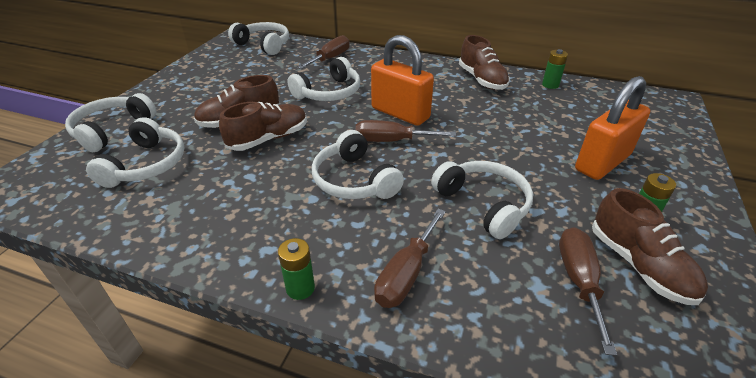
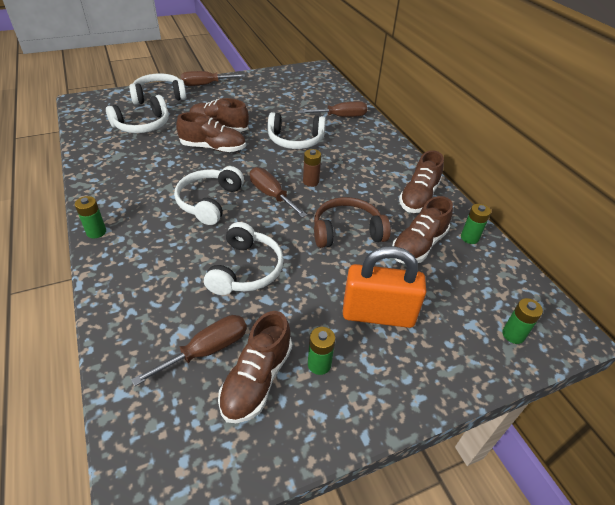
camera: 45 degrees right, 5 degrees up
(264, 45) = (317, 84): white headphones -> none
(400, 113) = (311, 182): orange padlock -> brown battery
(406, 274) = (143, 266): brown screwdriver -> brown screwdriver (205, 85)
(488, 128) = (347, 231): none -> brown headphones
(538, 107) = (418, 245): none -> brown shoe
(663, 119) = (513, 335): none -> green battery

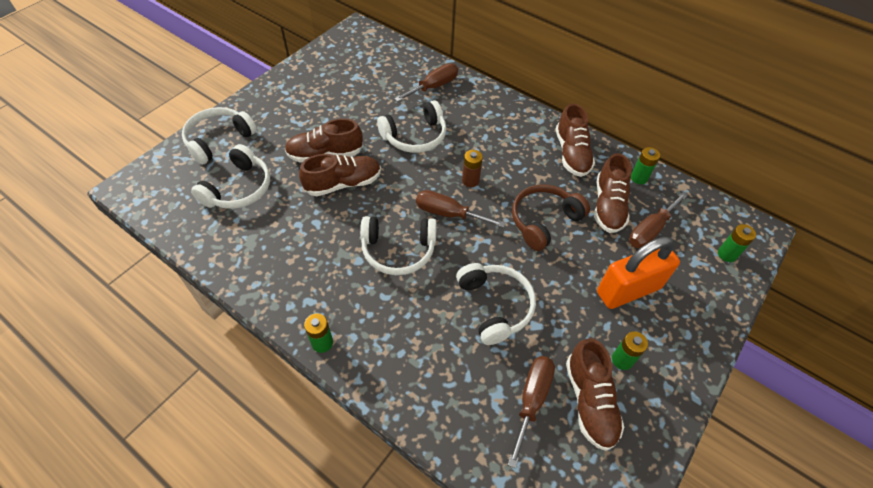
camera: 30 degrees left, 10 degrees up
(205, 85) = (257, 101): brown screwdriver -> brown screwdriver (650, 230)
(209, 201) = (398, 250): white headphones -> white headphones turned 75 degrees counterclockwise

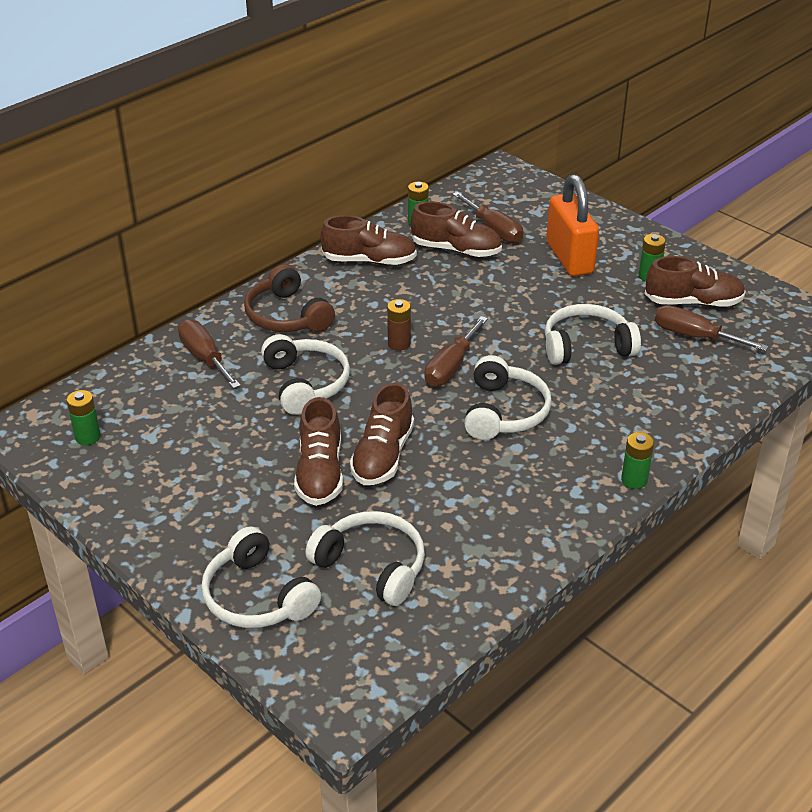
camera: 80 degrees left, 15 degrees down
(343, 183) = (382, 456): brown shoe -> brown shoe turned 150 degrees counterclockwise
(543, 221) = (471, 297): brown headphones -> brown headphones (287, 316)
(727, 254) = (529, 193): green battery -> green battery (88, 437)

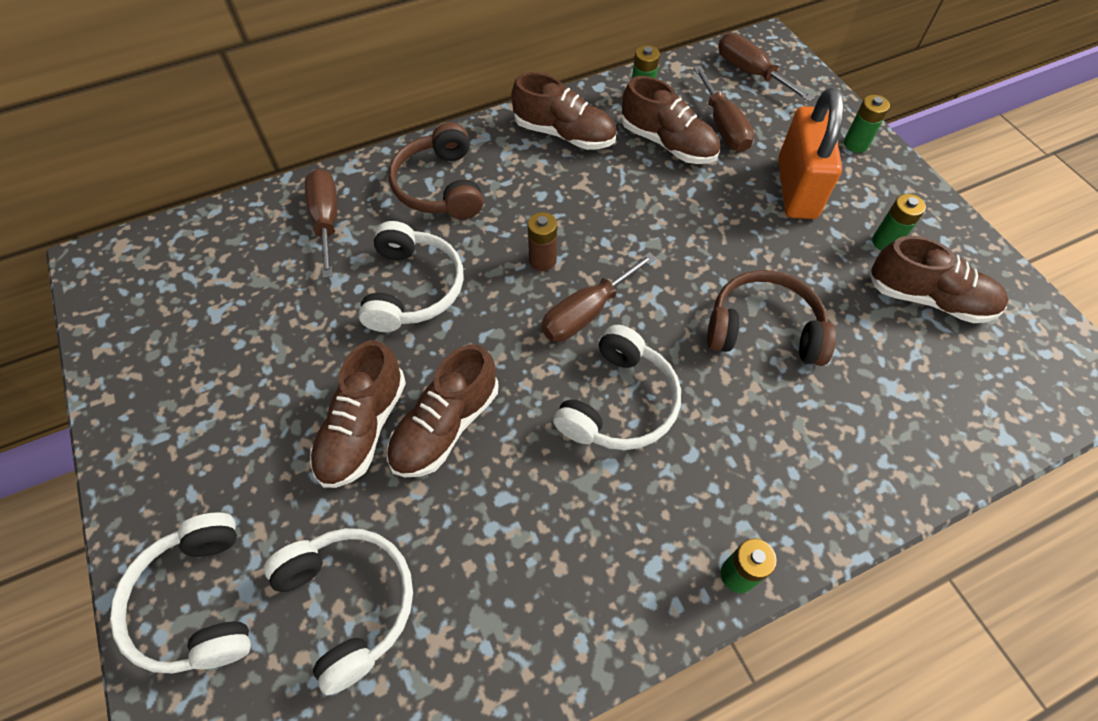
camera: 20 degrees right, 20 degrees up
(88, 437) = (154, 294): green battery -> green battery (855, 144)
(586, 346) = (764, 329): white headphones -> brown headphones
(694, 337) = (910, 354): brown screwdriver -> brown screwdriver (750, 73)

